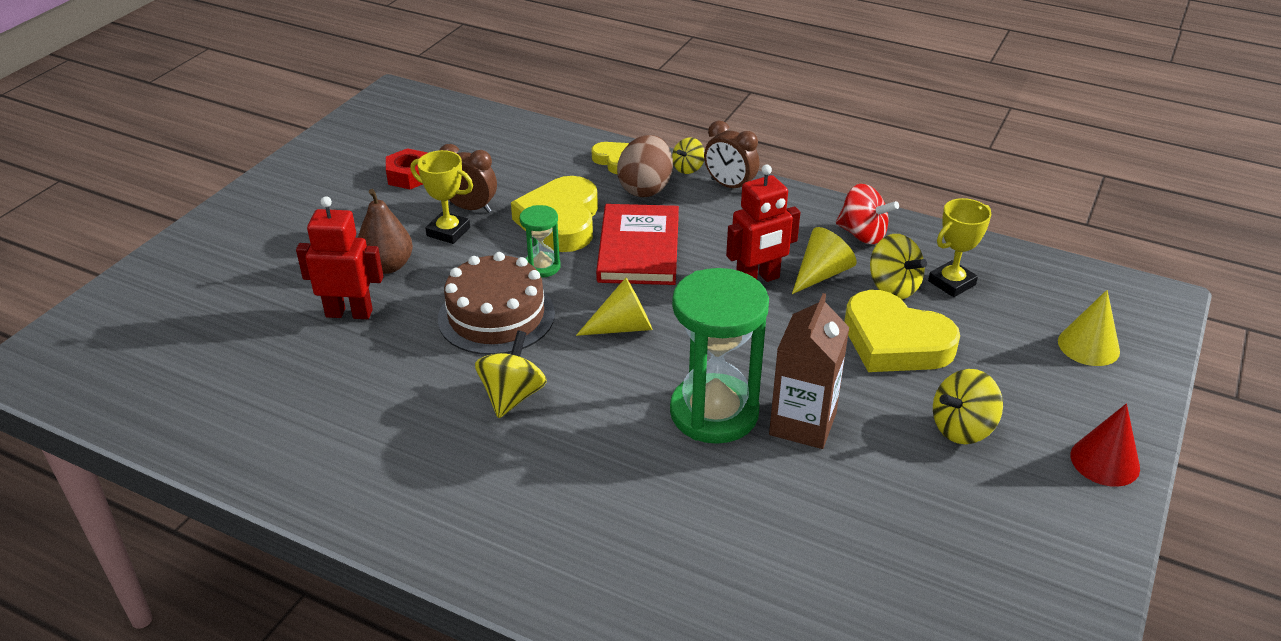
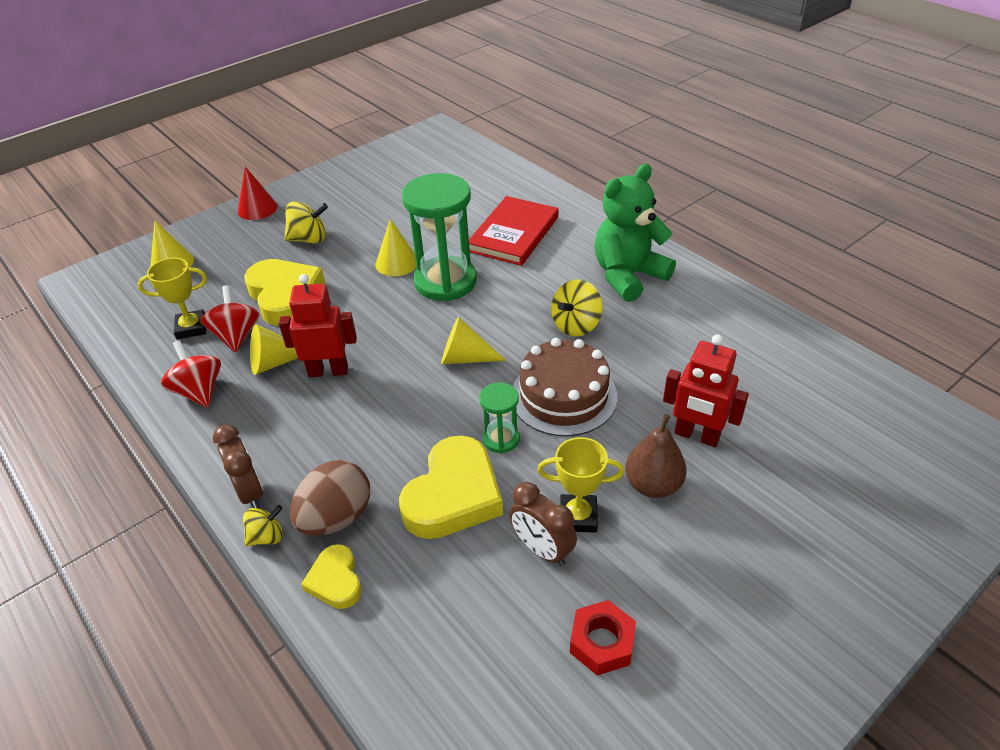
camera: 155 degrees left, 5 degrees up
(448, 232) = (578, 517): yellow trophy -> yellow trophy turned 45 degrees counterclockwise
(464, 489) = (628, 276): none -> green teddy bear
(638, 249) = (400, 434): red book -> red book (514, 234)
(802, 424) = (397, 263): brown carton -> yellow cone
(893, 287) = (236, 336): yellow spinning top -> red spinning top

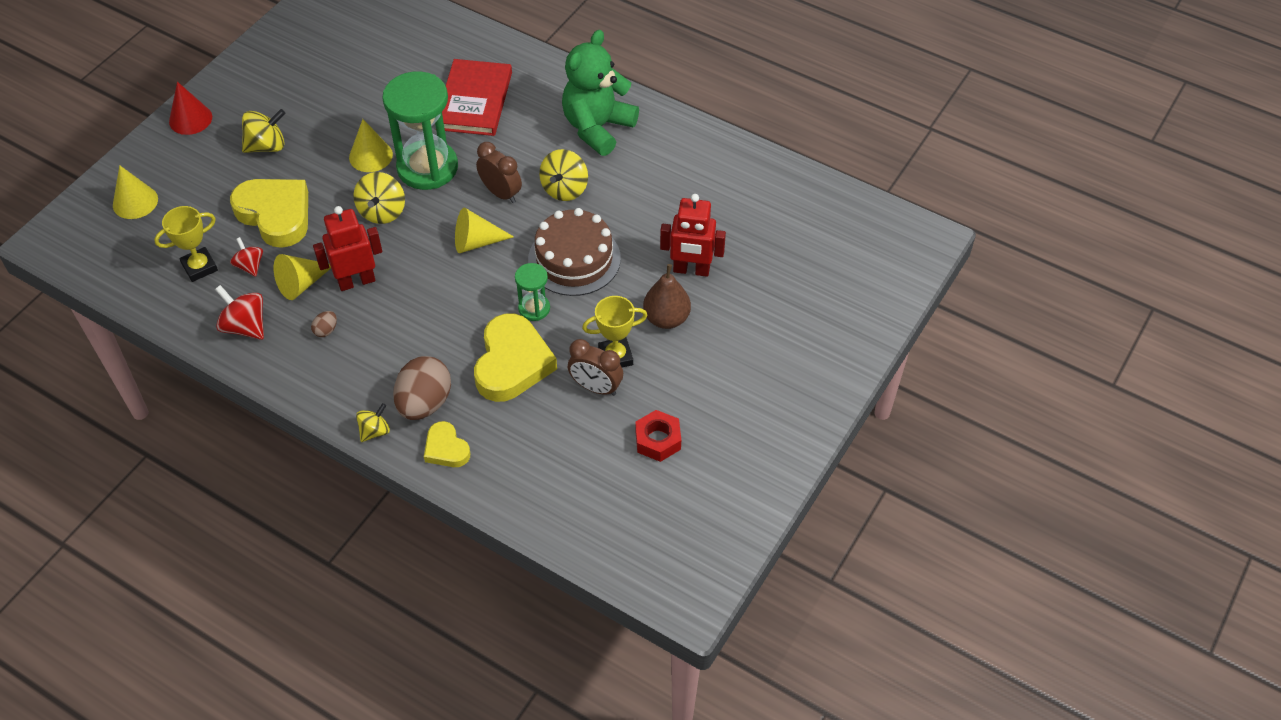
camera: 20 degrees left, 10 degrees up
(236, 336) = (250, 266): red spinning top -> red spinning top, size x0.64
(250, 492) = (341, 401): brown clock -> brown clock (501, 193)
(273, 413) = (326, 330): none -> brown egg
(384, 312) = (382, 212): none -> yellow spinning top

